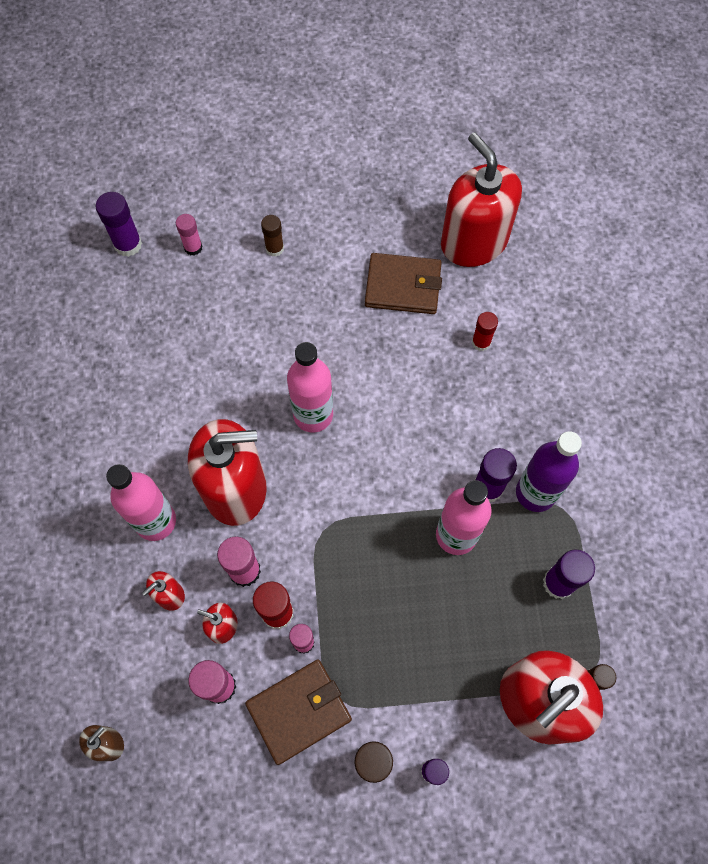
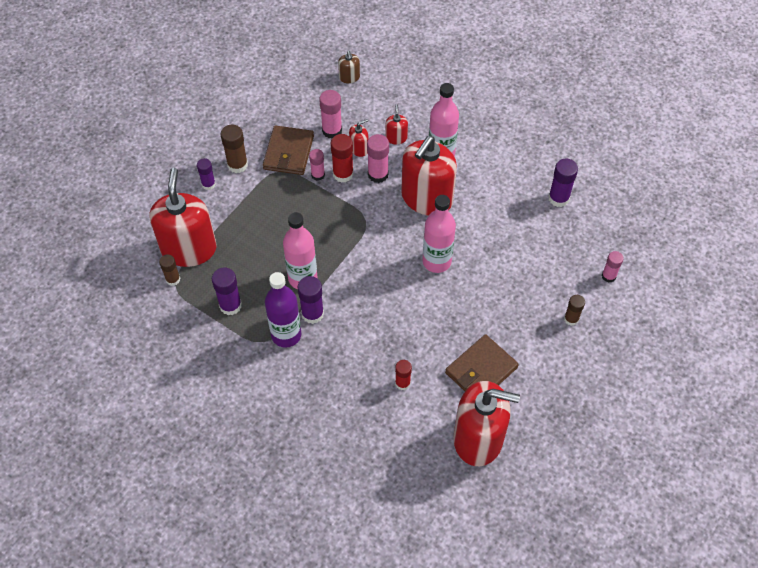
camera: 130 degrees right, 10 degrees down
(128, 244) = (639, 244): purple glue stick -> purple glue stick (558, 198)

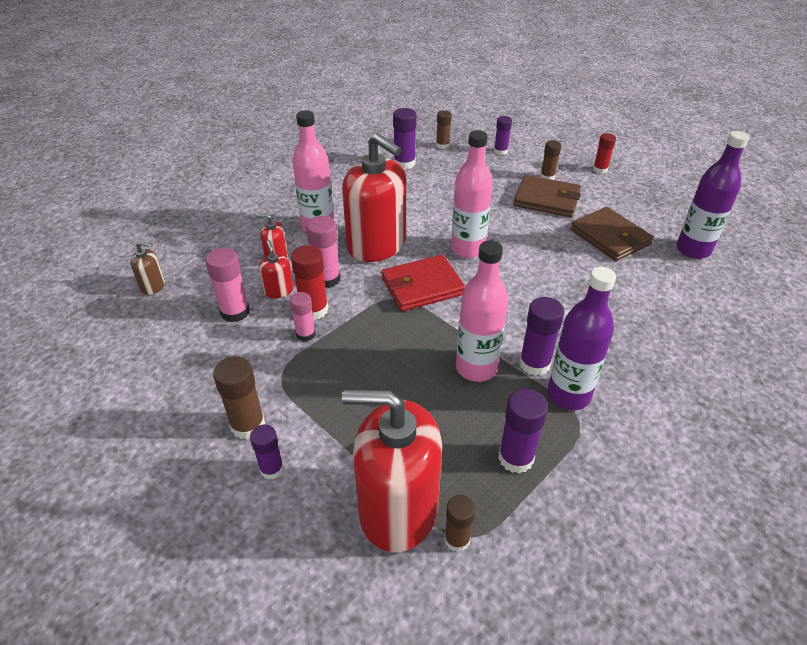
camera: 80 degrees left, 15 degrees down
(289, 152) = (252, 361): brown wallet -> brown wallet (546, 199)
(382, 236) = (422, 286): none -> red wallet
(402, 383) = (632, 295): red glue stick -> red glue stick (600, 169)
(478, 439) = (693, 250): red soap dispenser -> purple bottle
(603, 225) = (442, 145): none -> brown glue stick
(608, 276) = (500, 151): pink glue stick -> purple glue stick

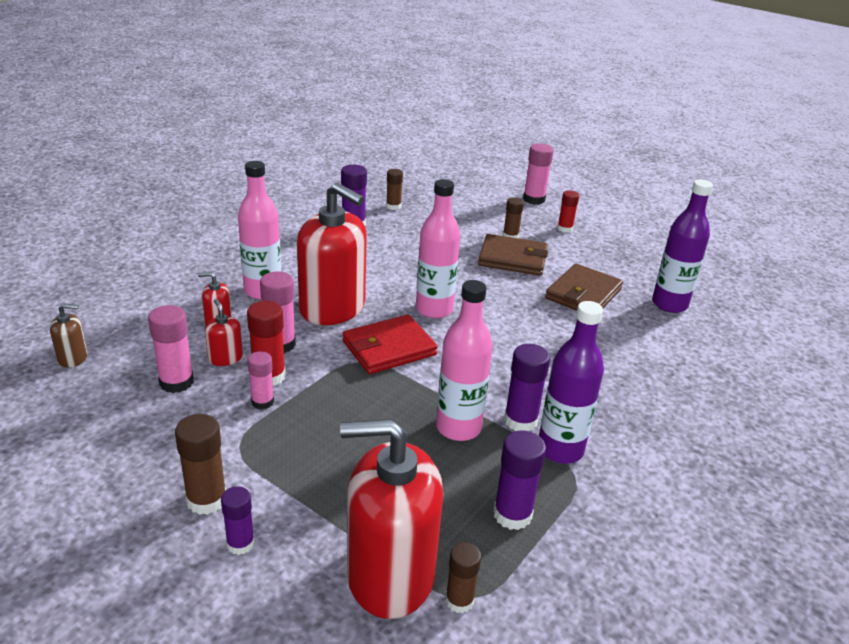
camera: 10 degrees left, 10 degrees down
(500, 151) = (457, 212): purple glue stick -> none
(574, 139) = (534, 199): none -> pink glue stick
(610, 237) = (583, 294): brown wallet -> brown wallet turned 75 degrees clockwise

